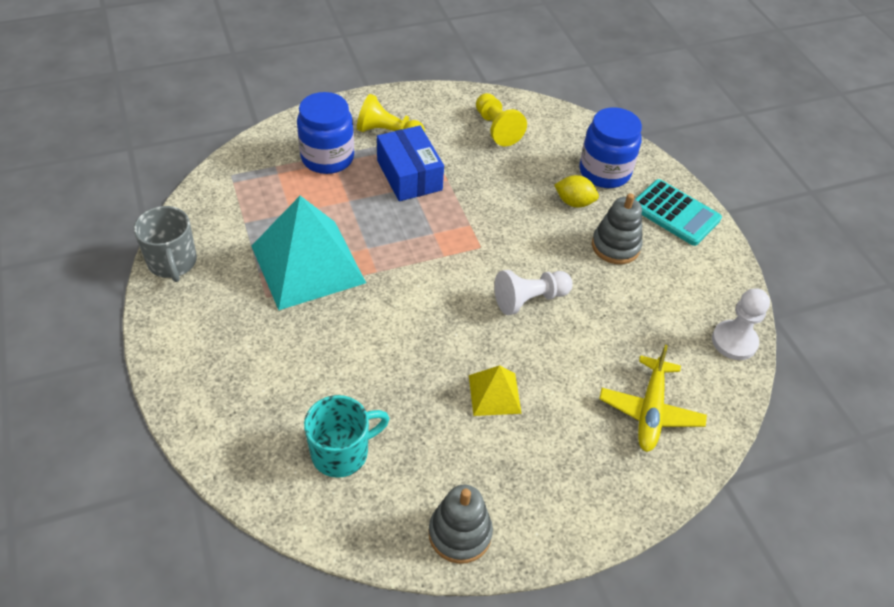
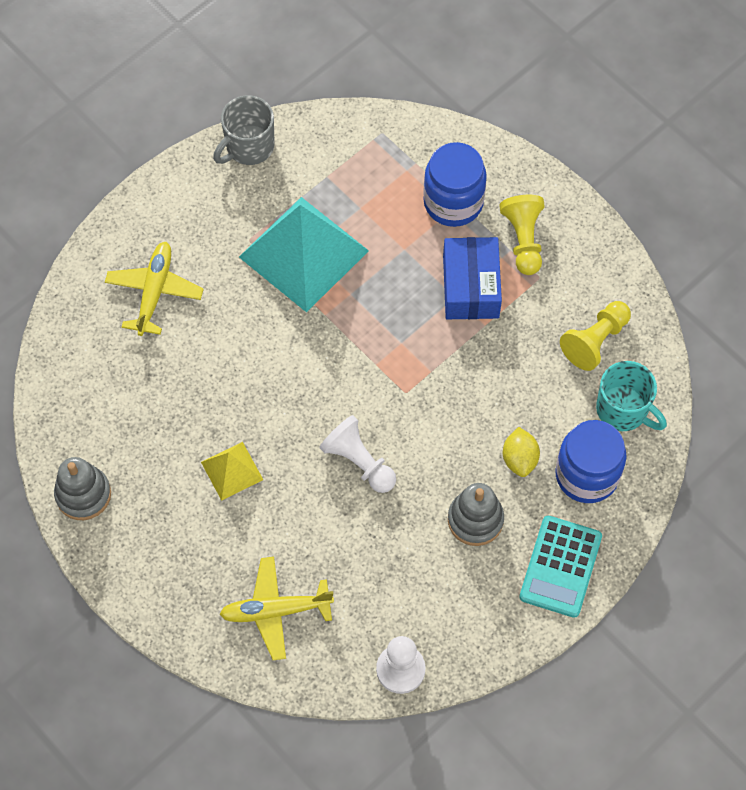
camera: 70 degrees right, 15 degrees up
(270, 388) = (154, 292): none -> yellow plane
(341, 452) = (118, 375): turquoise mug -> turquoise mug (623, 410)
(409, 175) = (470, 287): blue box -> blue box turned 45 degrees counterclockwise

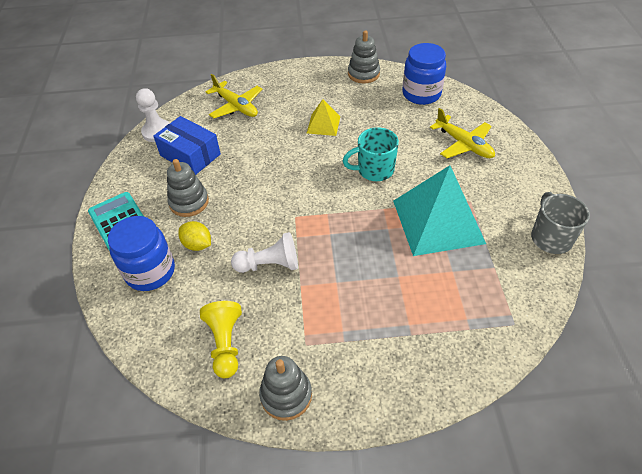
camera: 130 degrees right, 15 degrees down
(276, 610) = (236, 106): yellow plane -> yellow plane turned 105 degrees clockwise
(359, 461) = (276, 173): white pawn -> white pawn (269, 265)
(453, 202) = (415, 330): blue jar -> blue jar (421, 94)
(470, 287) = (335, 296): blue box -> blue box (190, 155)
(523, 240) = (345, 356): yellow pawn -> none
(595, 259) = (286, 395): none -> grey stacking toy
(623, 410) = (164, 323): turquoise mug -> turquoise mug (374, 170)

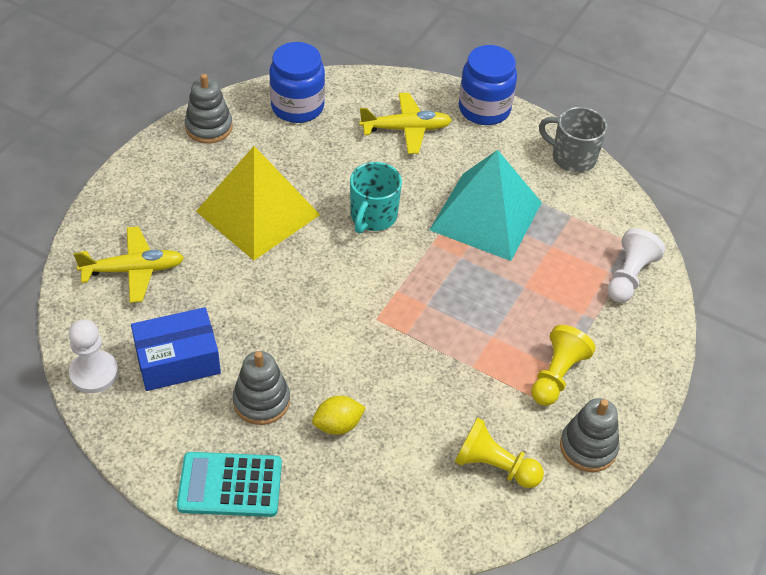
camera: 60 degrees left, 0 degrees up
(150, 271) = (339, 489): blue jar -> blue jar (484, 109)
(269, 265) = (424, 376): white pawn -> white pawn (629, 276)
(323, 124) = (258, 213): yellow pyramid -> yellow pyramid, size x2.08
(336, 339) = (557, 375): none -> yellow pawn

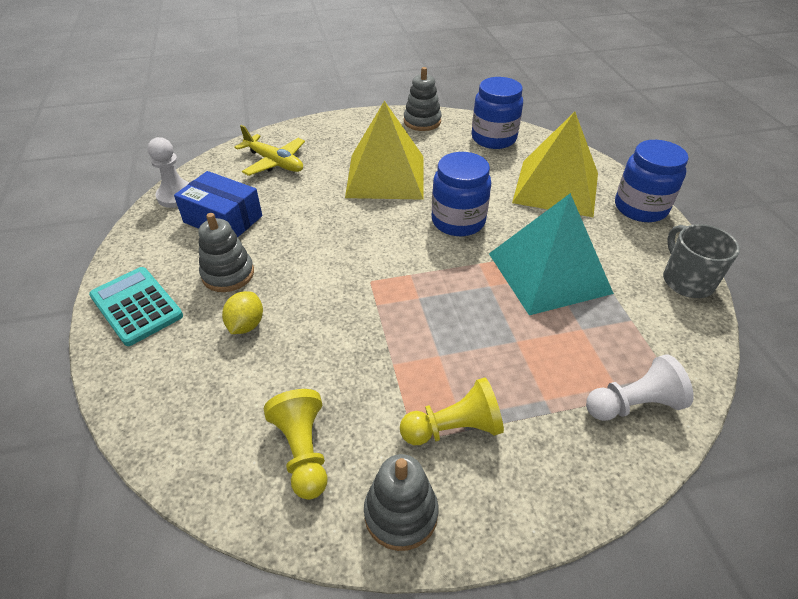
camera: 50 degrees right, 5 degrees down
(338, 425) = (246, 325): yellow lemon -> yellow lemon turned 75 degrees clockwise
(373, 216) = (458, 221): turquoise mug -> blue jar
(406, 129) = (556, 187): yellow plane -> yellow pyramid

